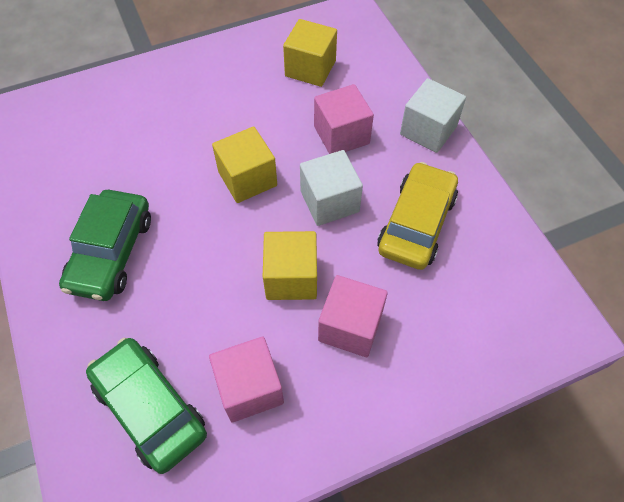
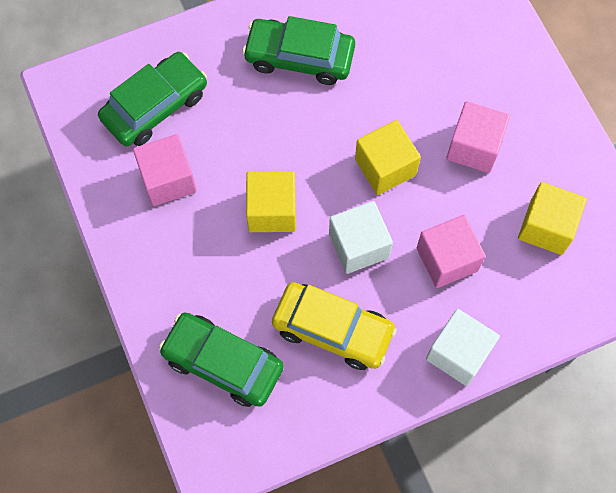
camera: 90 degrees right, 10 degrees up
(350, 326) = (221, 261): pink cube -> pink cube (474, 147)
(462, 322) = (223, 363): none -> green car

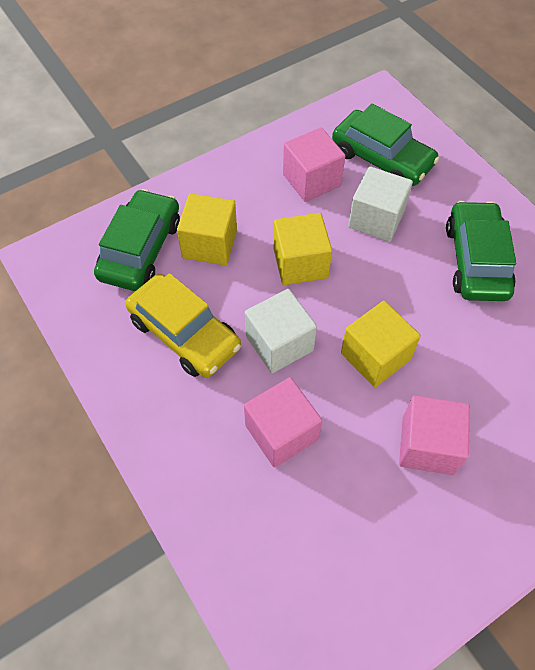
camera: 80 degrees right, 10 degrees down
(333, 329) = (185, 333): yellow car -> yellow car turned 60 degrees counterclockwise
(458, 353) = (173, 458): white cube -> white cube (376, 219)
(546, 227) = (346, 543): yellow cube -> yellow cube (210, 244)

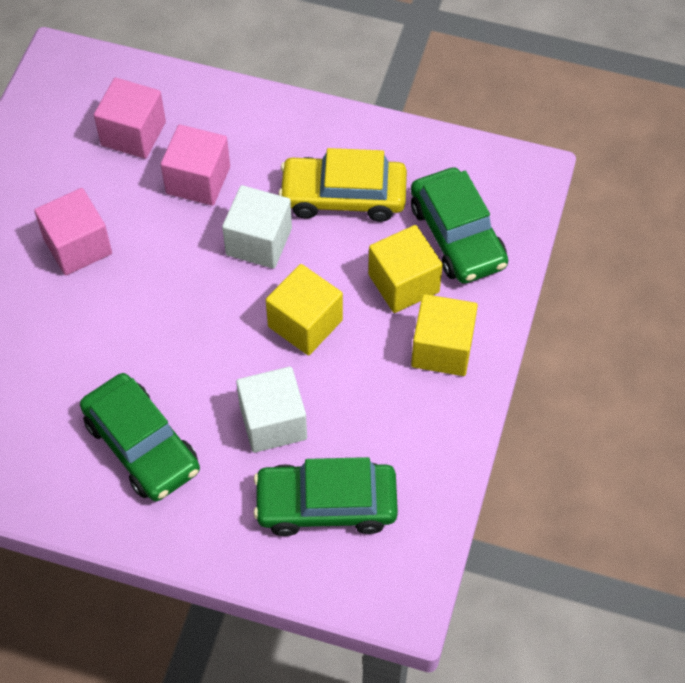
camera: 140 degrees right, 0 degrees up
(311, 180) = (375, 421): pink cube -> pink cube (133, 134)
(375, 356) = (170, 286): yellow cube -> yellow cube (442, 349)

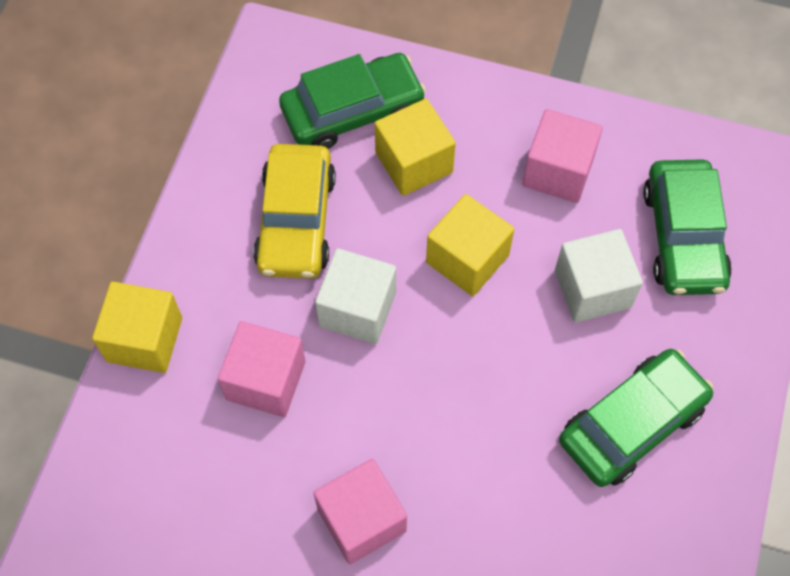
camera: 90 degrees left, 5 degrees up
(133, 134) = (188, 463): pink cube -> pink cube (558, 171)
(442, 349) = (494, 129): yellow cube -> yellow cube (144, 339)

